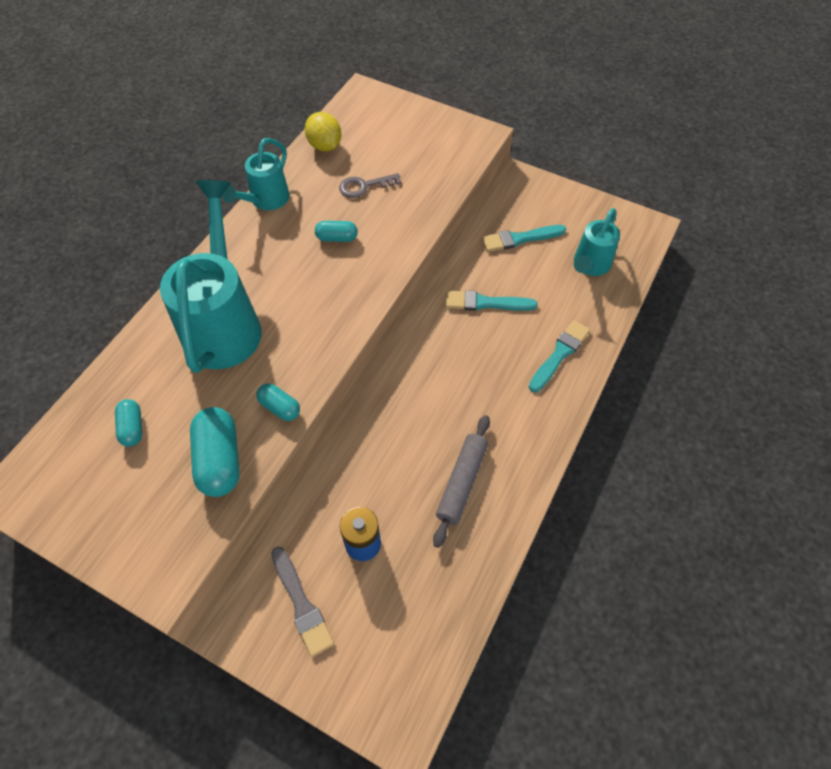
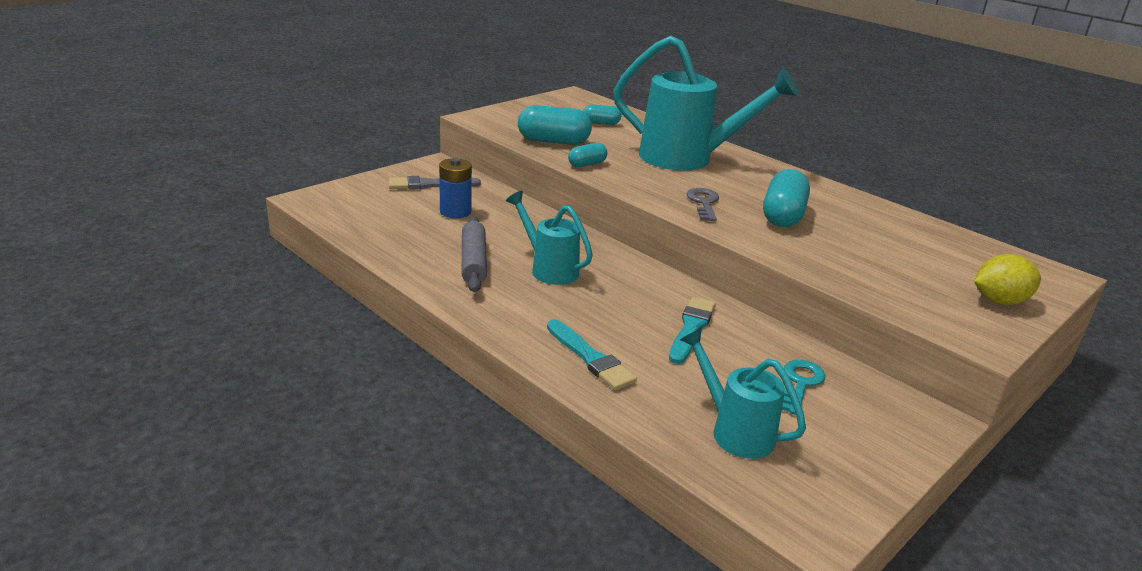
camera: 105 degrees right, 30 degrees down
(266, 200) = (843, 194): turquoise watering can -> turquoise watering can (549, 269)
(325, 146) = (939, 234): yellow lemon -> yellow lemon (999, 301)
(337, 238) = (782, 216): turquoise capsule -> turquoise capsule, size x1.79
(364, 186) = (866, 243): grey key -> grey key (704, 203)
(462, 482) = (473, 262): grey rolling pin -> grey rolling pin turned 45 degrees clockwise
(520, 239) = (800, 383): turquoise brush -> turquoise key

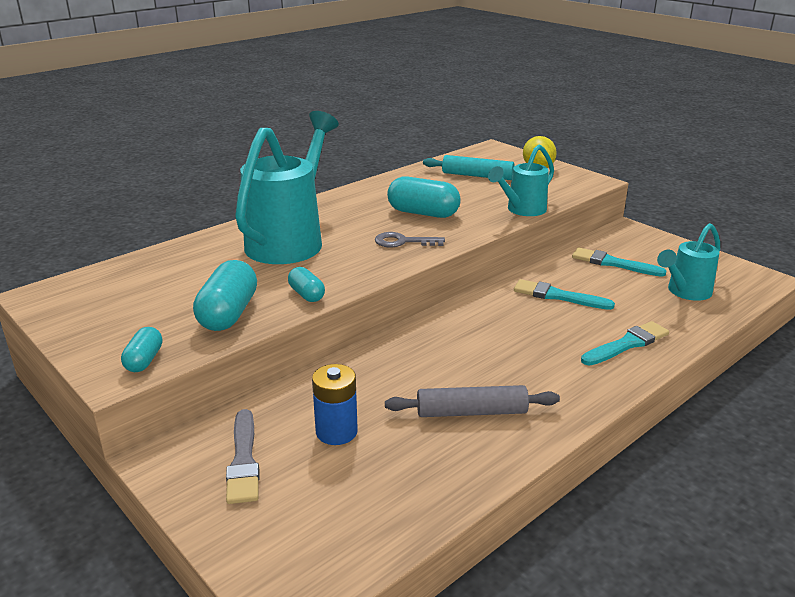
camera: 85 degrees left, 0 degrees up
(549, 269) = (475, 362): turquoise watering can -> turquoise watering can (522, 210)
(601, 123) = (167, 281): turquoise capsule -> turquoise capsule (144, 360)
(800, 383) = (613, 263): turquoise key -> turquoise brush
(928, 254) = (477, 176): none -> turquoise rolling pin

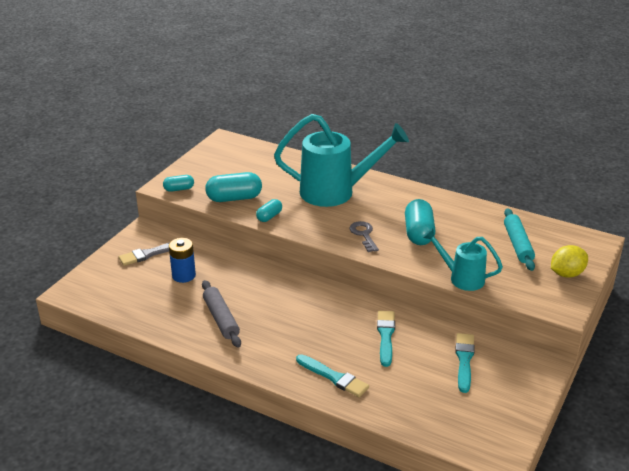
camera: 70 degrees right, 5 degrees up
(685, 292) = (438, 406): turquoise watering can -> none

